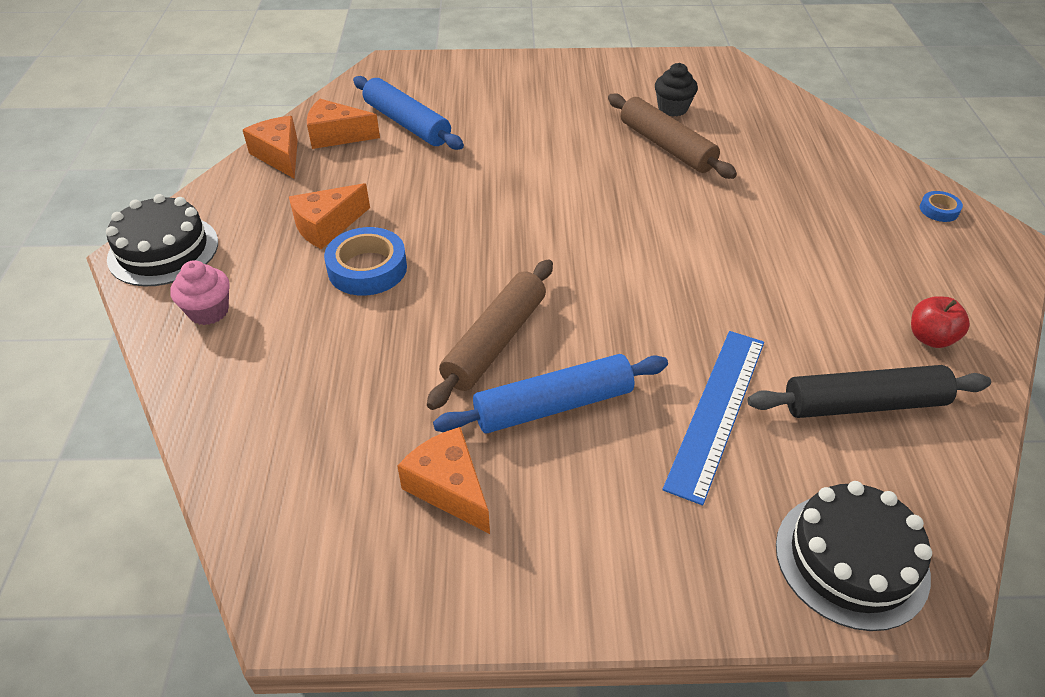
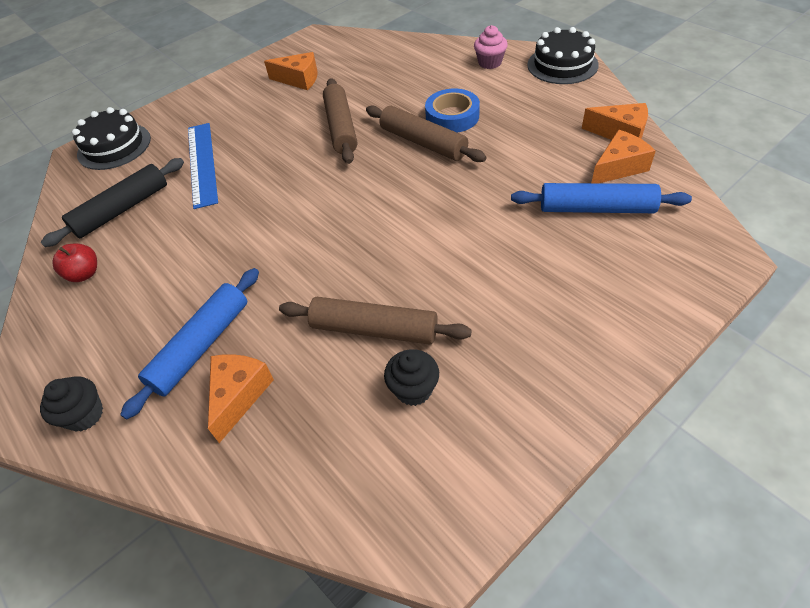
camera: 145 degrees right, 5 degrees up
(327, 226) = (510, 119): orange cheese -> orange cheese (239, 395)
(439, 259) = (423, 142): none -> brown rolling pin
(554, 406) = (284, 122): blue rolling pin -> blue rolling pin (201, 346)
(939, 210) = (85, 415): blue tape -> black cupcake

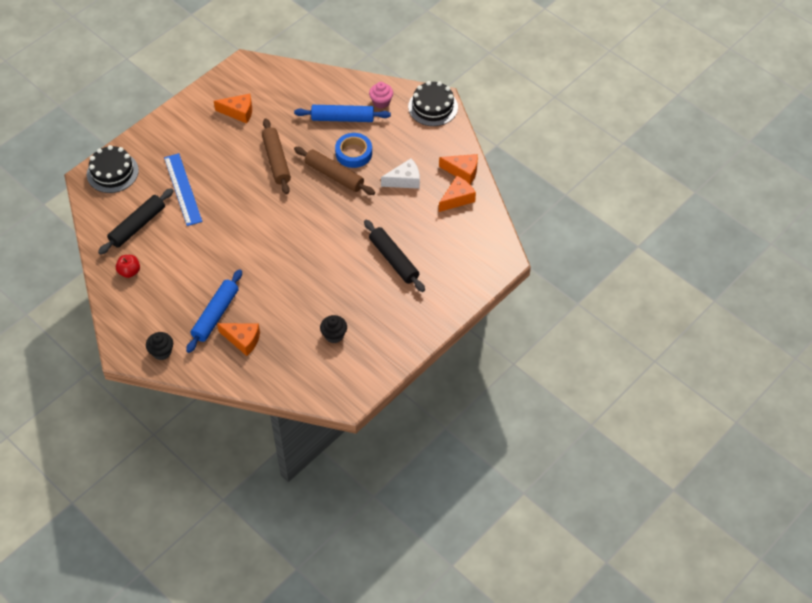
camera: 10 degrees left, 5 degrees up
(239, 395) = (243, 340): orange cheese -> orange cheese turned 105 degrees clockwise
(374, 329) = (311, 304): brown rolling pin -> none
(522, 255) = (394, 260): none -> black rolling pin
(530, 146) = (404, 180): none -> white cheese
(596, 208) = (439, 229): blue rolling pin -> blue rolling pin (343, 118)

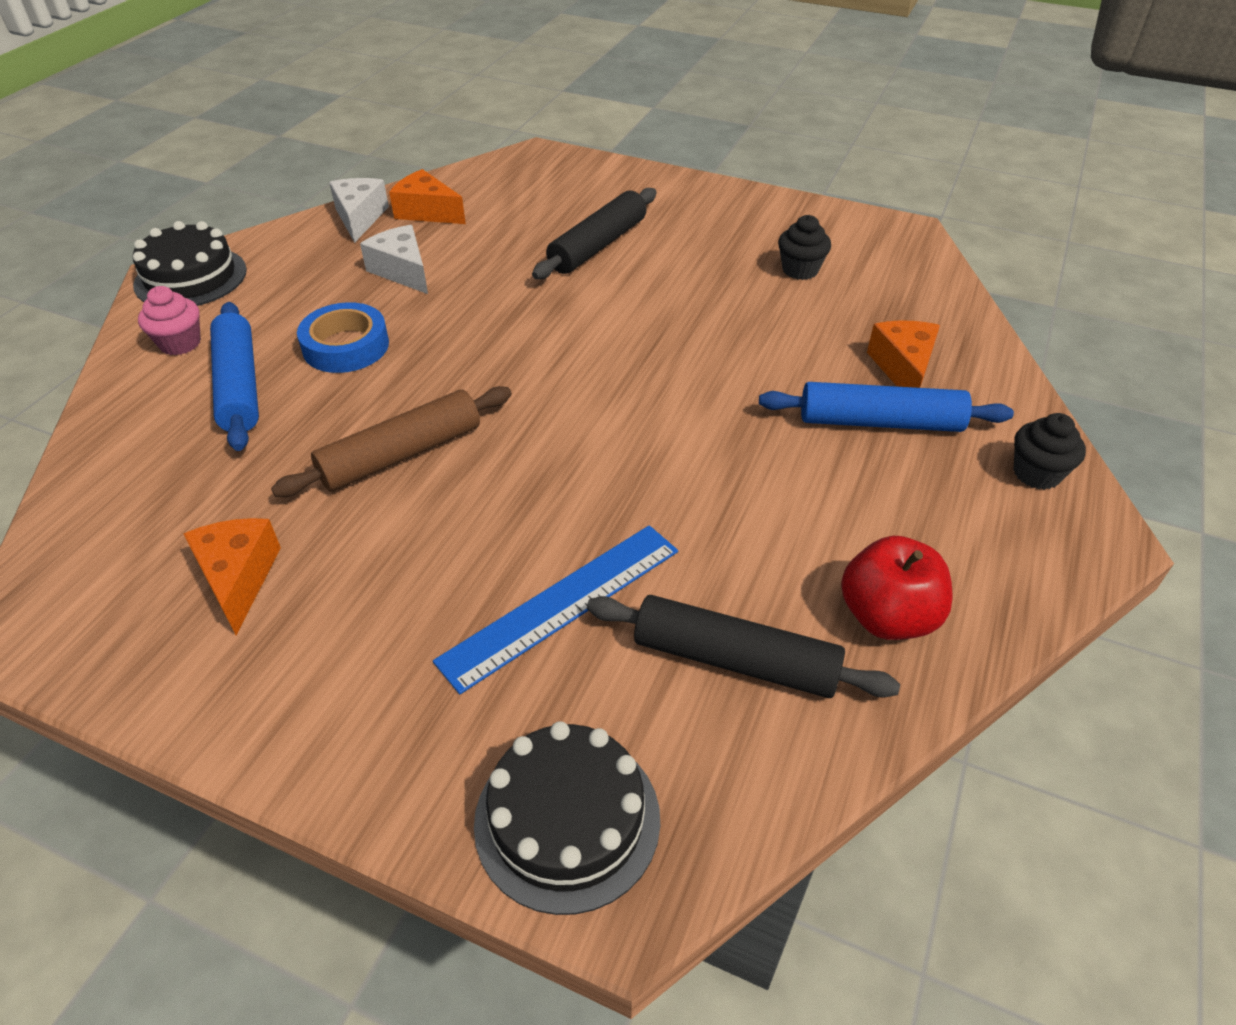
camera: 110 degrees left, 10 degrees down
(129, 272) = (887, 617): red apple -> red apple, size x1.50
(334, 175) = (419, 357): brown rolling pin -> none
(462, 171) = (359, 218): orange cheese -> white cheese

